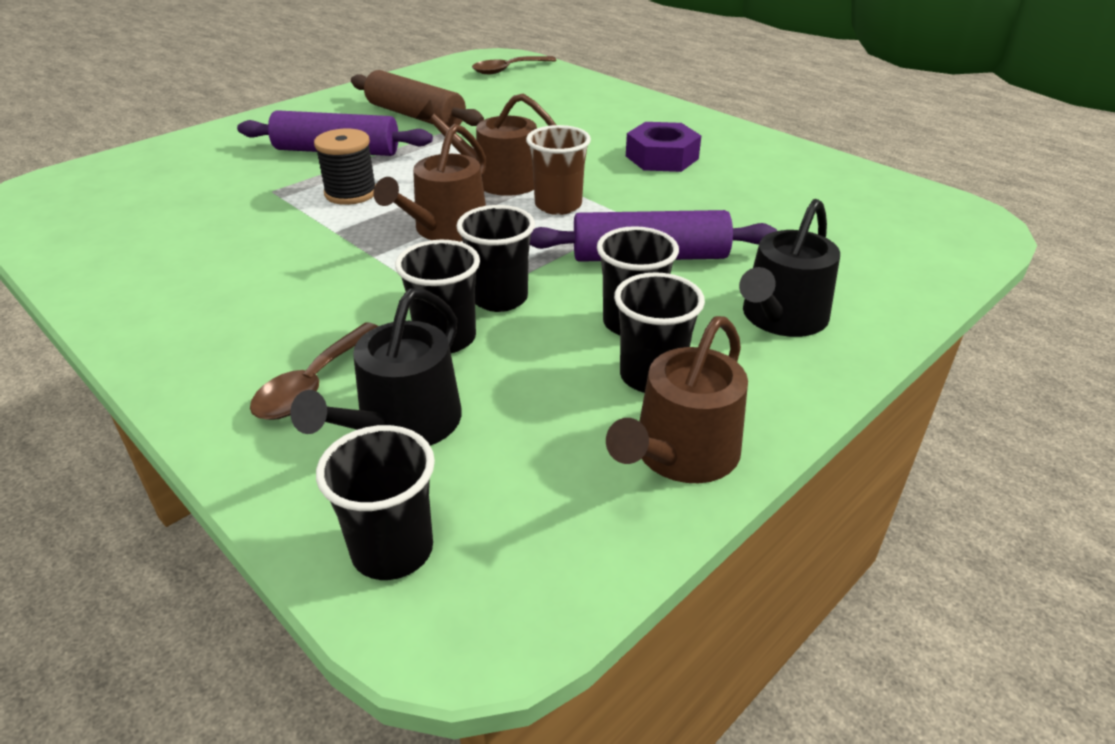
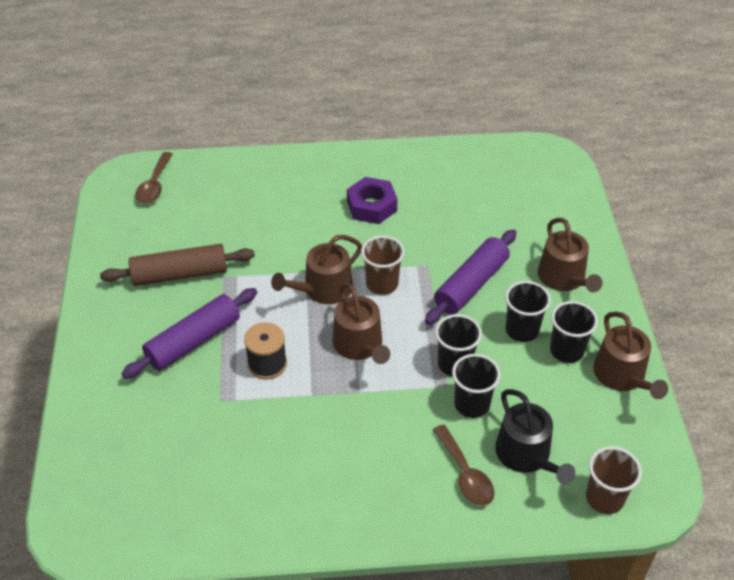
camera: 50 degrees left, 10 degrees up
(392, 550) = (604, 498): black cup -> brown cup
(781, 318) = (564, 278): black watering can -> brown watering can

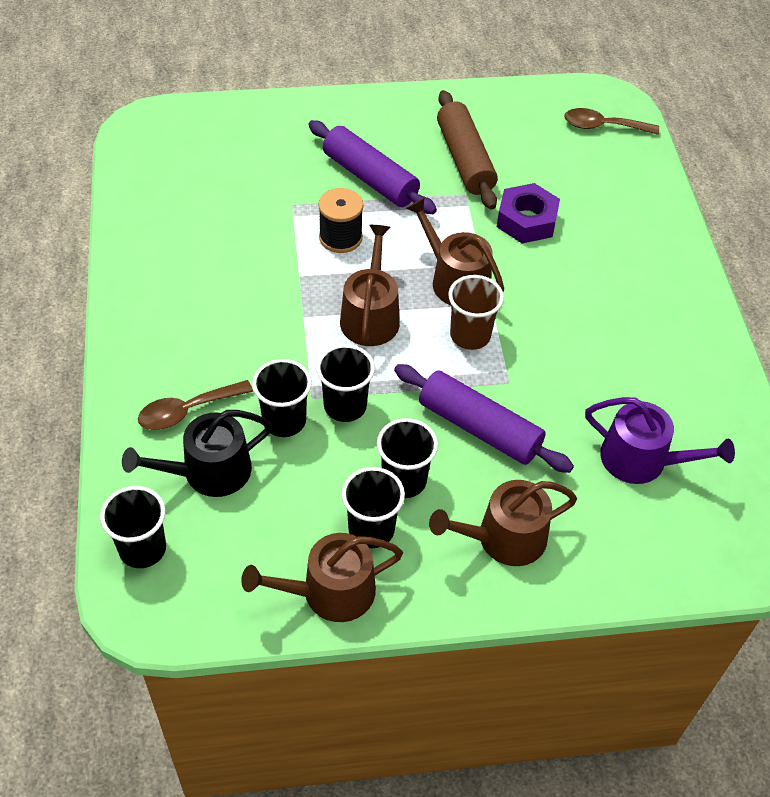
camera: 85 degrees right, 5 degrees up
(360, 345) = (370, 316): brown watering can -> brown watering can turned 120 degrees clockwise
(371, 206) = (608, 324): purple nut -> purple nut (526, 220)
(492, 203) = (642, 460): none -> purple watering can
(604, 498) = (142, 549): brown cup -> black cup

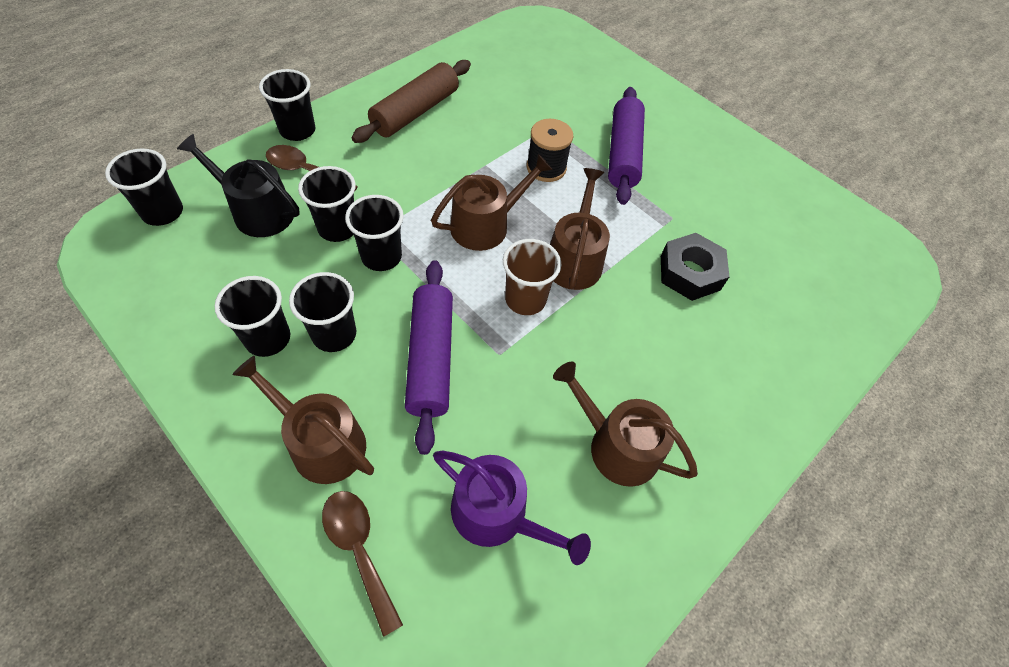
camera: 50 degrees right, 5 degrees up
(122, 390) = (297, 130): none -> black cup
(330, 592) = (186, 344): brown watering can -> brown watering can (616, 445)
(464, 159) = (708, 198): brown rolling pin -> brown rolling pin (415, 112)
(526, 220) = (690, 273): purple nut -> black nut
(602, 126) = (859, 271): brown spoon -> brown spoon (359, 549)
(642, 460) = (497, 514): purple watering can -> purple watering can turned 45 degrees counterclockwise

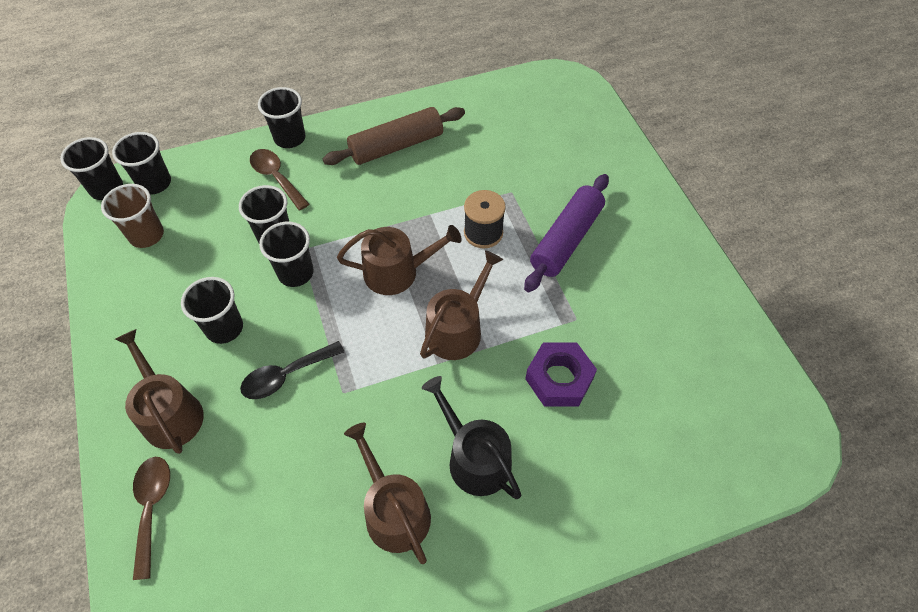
camera: 30 degrees right, 0 degrees up
(257, 211) = (222, 203): black watering can -> black watering can (474, 458)
(268, 338) = (175, 314): black cup -> black cup (106, 188)
(430, 358) = (286, 375): purple rolling pin -> black spoon
(497, 514) = (265, 526): purple watering can -> none
(525, 299) = (392, 352): brown cup -> brown cup (146, 235)
(690, 273) = (559, 379): black nut -> purple nut

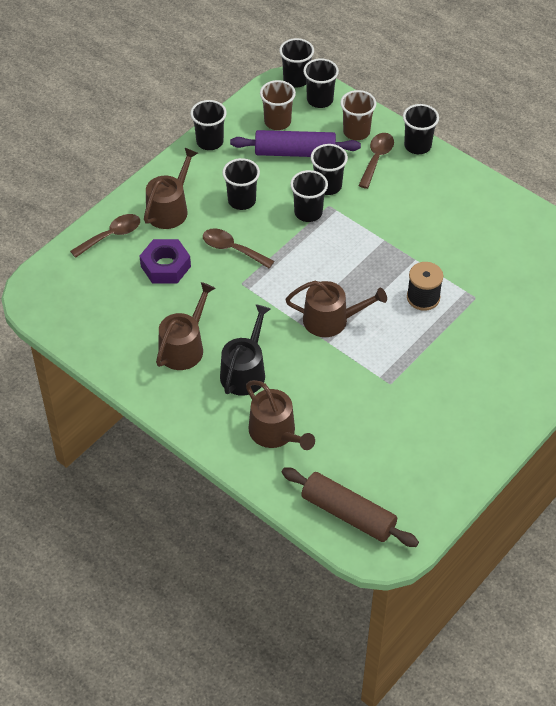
camera: 60 degrees right, 5 degrees down
(110, 315) = (210, 142): none -> black cup
(226, 176) = (356, 132): none -> brown cup
(286, 375) = (232, 249): black spoon -> brown spoon
(396, 145) = (462, 209): brown rolling pin -> brown rolling pin (348, 514)
(397, 272) = (351, 265): brown watering can -> brown watering can (276, 433)
(559, 379) = (334, 393): purple nut -> purple nut (165, 266)
(566, 239) = (457, 349): purple rolling pin -> purple rolling pin (295, 152)

